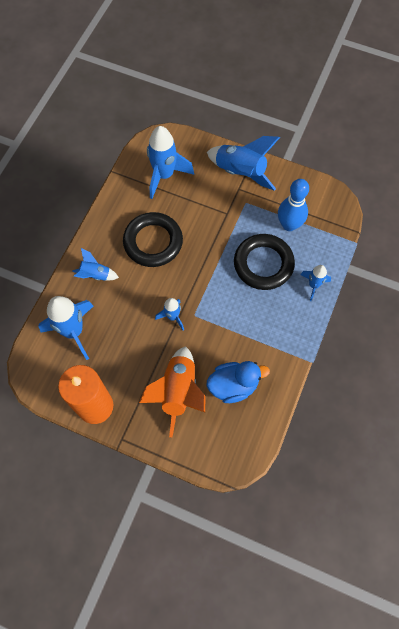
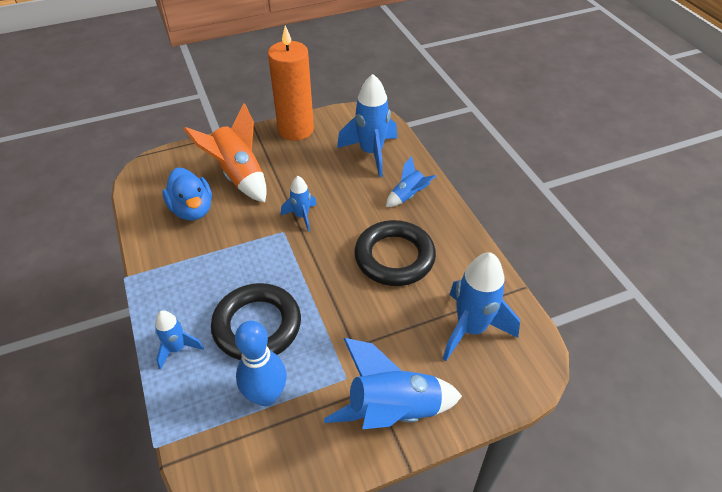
camera: 135 degrees right, 20 degrees down
(233, 385) = (192, 209): blue duck -> blue duck turned 60 degrees counterclockwise

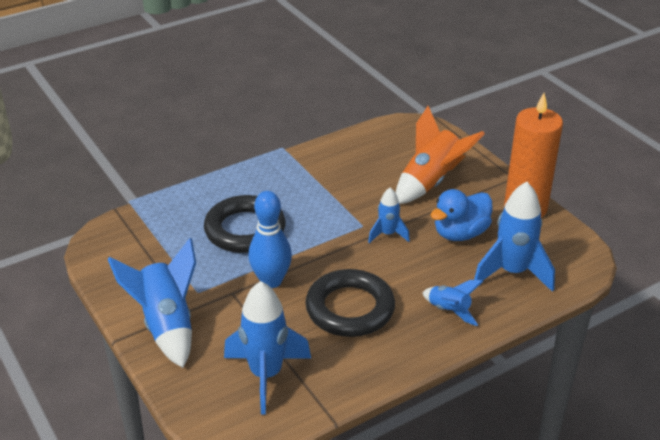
camera: 80 degrees right, 10 degrees down
(177, 349) = (215, 191): blue rocket -> none
(192, 209) = (373, 164): blue duck -> blue duck (460, 233)
(266, 395) = (176, 247): blue bowling pin -> blue bowling pin (271, 281)

